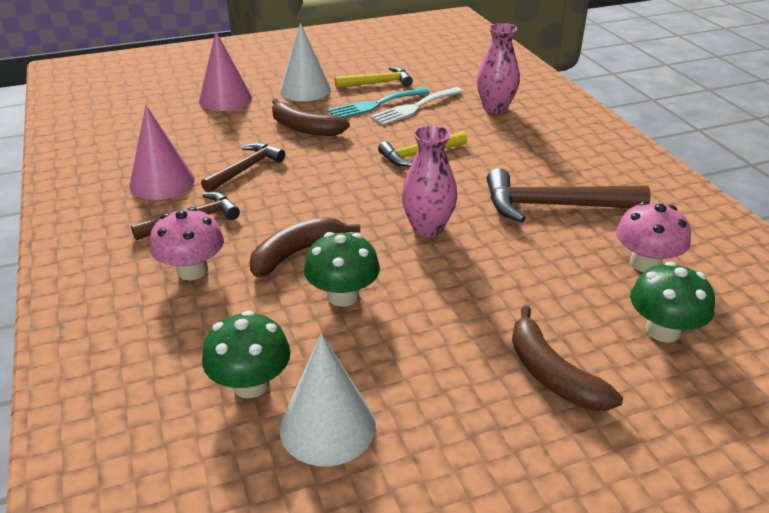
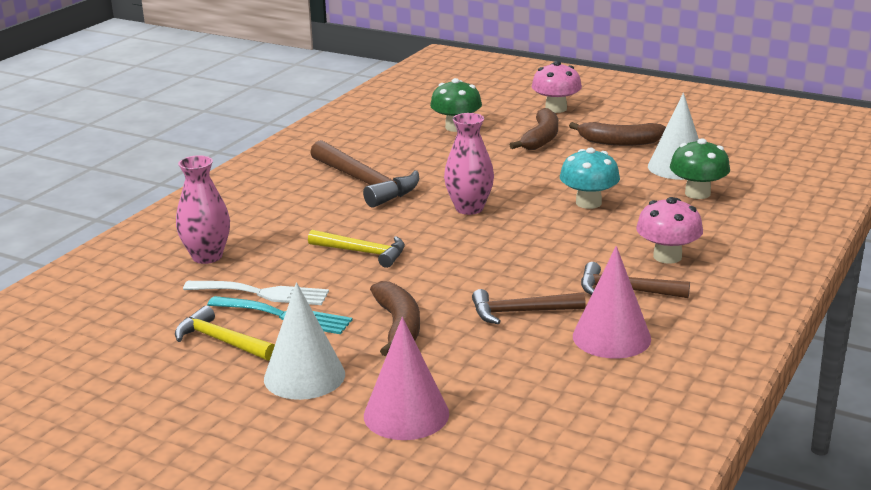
camera: 130 degrees left, 10 degrees down
(297, 253) = (580, 234): brown banana -> brown banana (619, 142)
(343, 296) = (588, 203): green mushroom -> turquoise mushroom
(645, 263) = (394, 144): pink mushroom -> pink mushroom (556, 109)

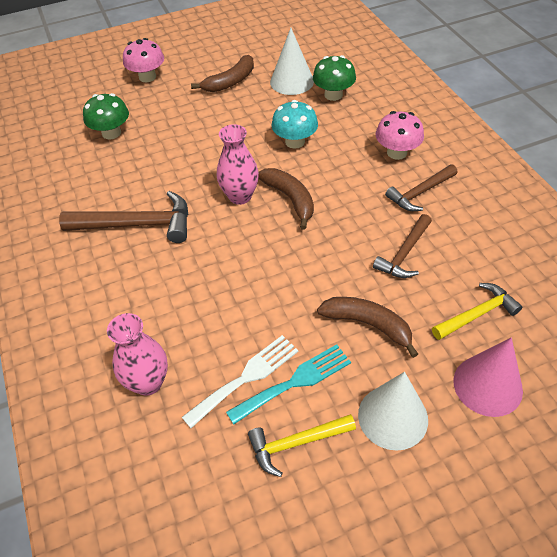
camera: 50 degrees left, 25 degrees up
(363, 252) = (243, 285): yellow hammer -> yellow hammer (477, 314)
(541, 139) = (181, 108): brown banana -> brown banana (290, 199)
(611, 337) = (470, 232): pink cone -> none

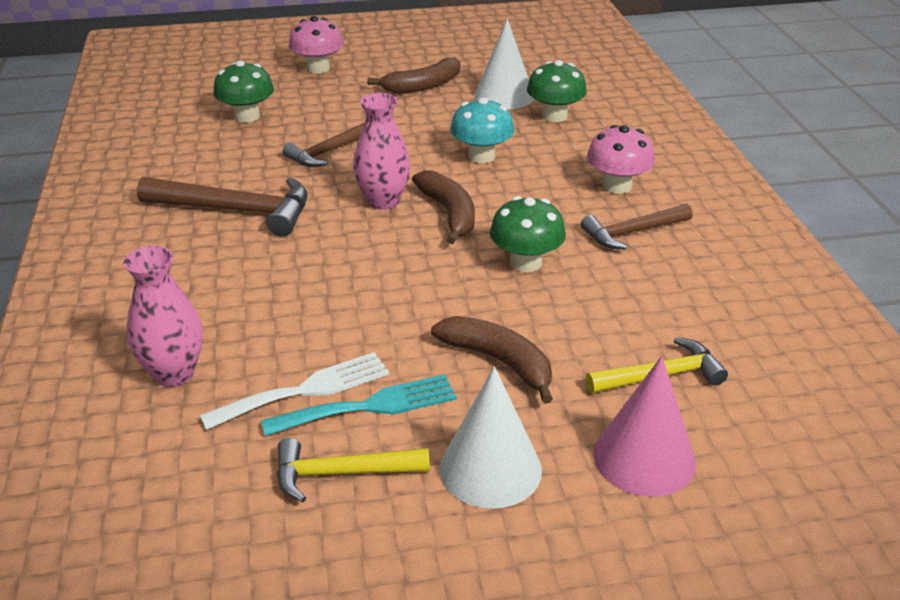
camera: 10 degrees right, 15 degrees down
(357, 233) = (526, 262): none -> green mushroom
(404, 254) = (582, 294): brown hammer -> brown hammer (328, 152)

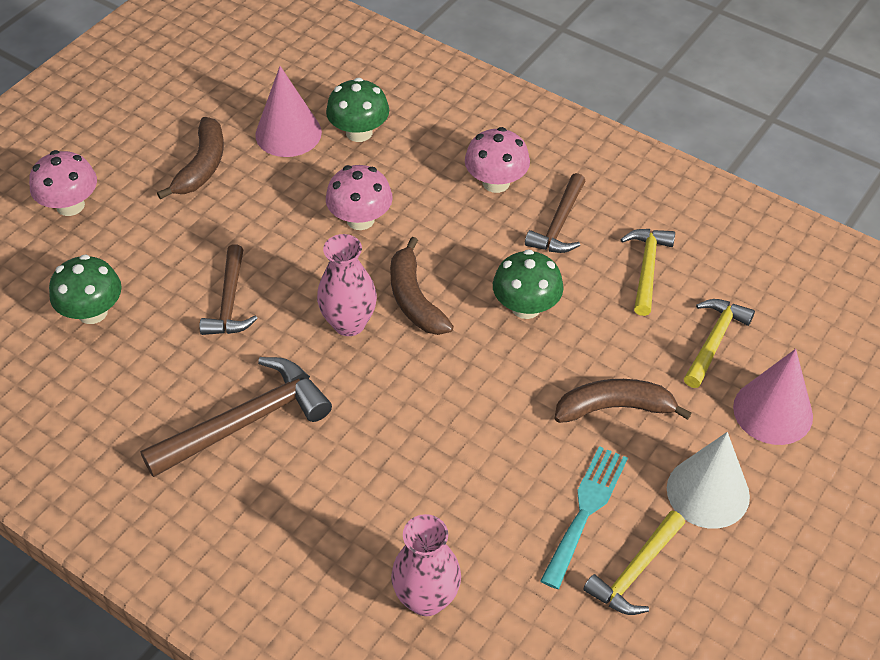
camera: 45 degrees left, 15 degrees up
(305, 390) = (531, 533): white fork -> none
(449, 213) = (414, 299): brown banana -> brown banana turned 135 degrees counterclockwise
(481, 156) = (360, 219): turquoise mushroom -> pink mushroom
(504, 96) = (288, 133): white cone -> pink cone
(670, 296) = (647, 268): none -> yellow hammer

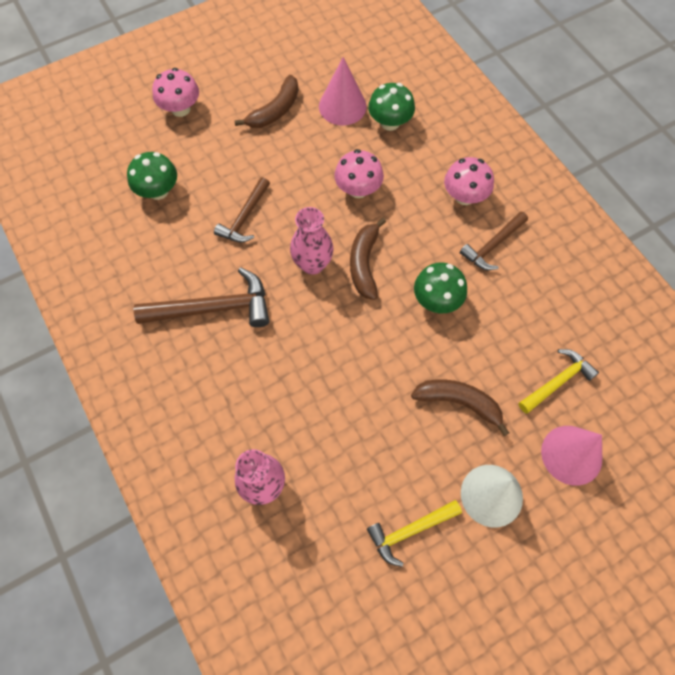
camera: 25 degrees right, 15 degrees up
(585, 510) = (399, 470): turquoise fork -> none
(647, 268) = (538, 305): yellow hammer -> none

